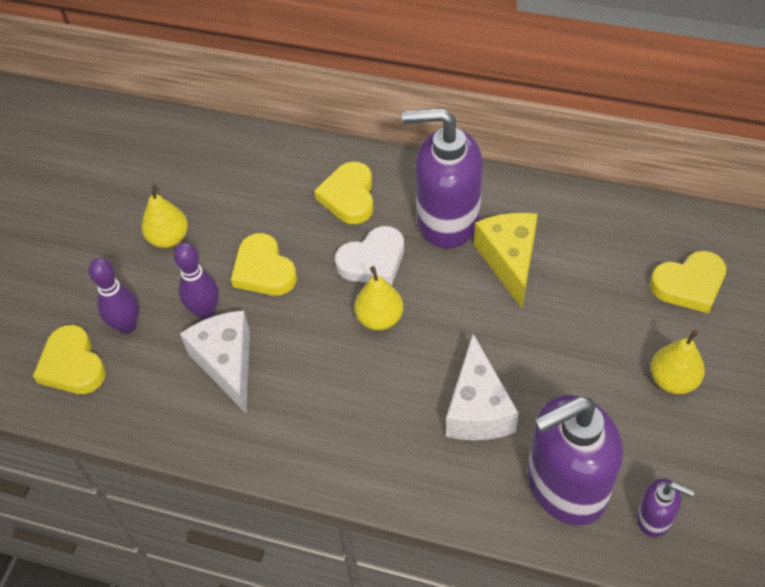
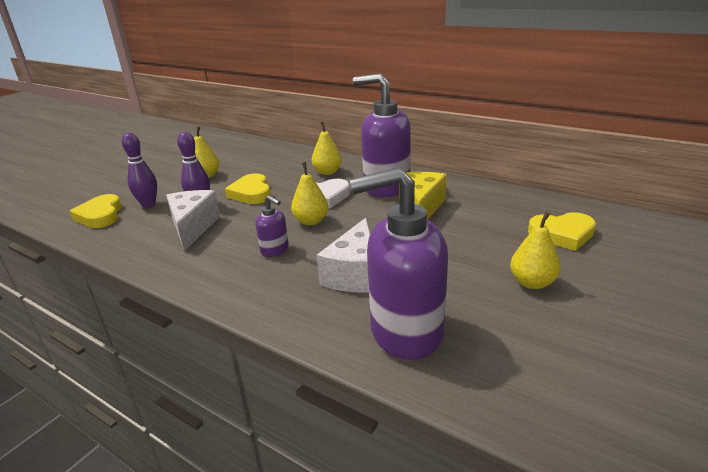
camera: 15 degrees right, 25 degrees down
(349, 197) = (327, 172): yellow heart -> yellow pear
(654, 518) = (483, 370): purple soap dispenser -> purple soap dispenser (275, 250)

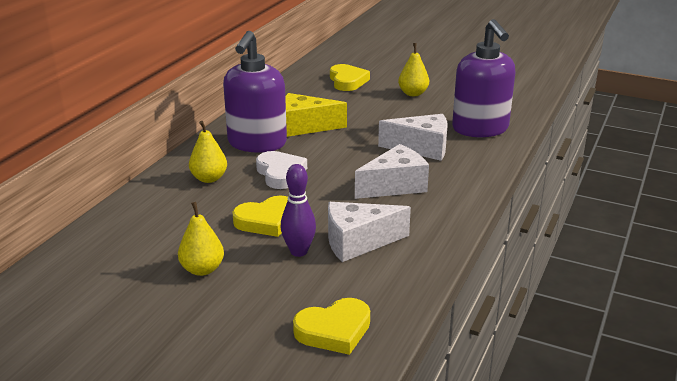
camera: 100 degrees left, 0 degrees up
(148, 204) = (298, 296): purple bowling pin -> none
(275, 250) = (395, 186): purple soap dispenser -> white cheese
(311, 221) = (336, 175): yellow pear -> none

